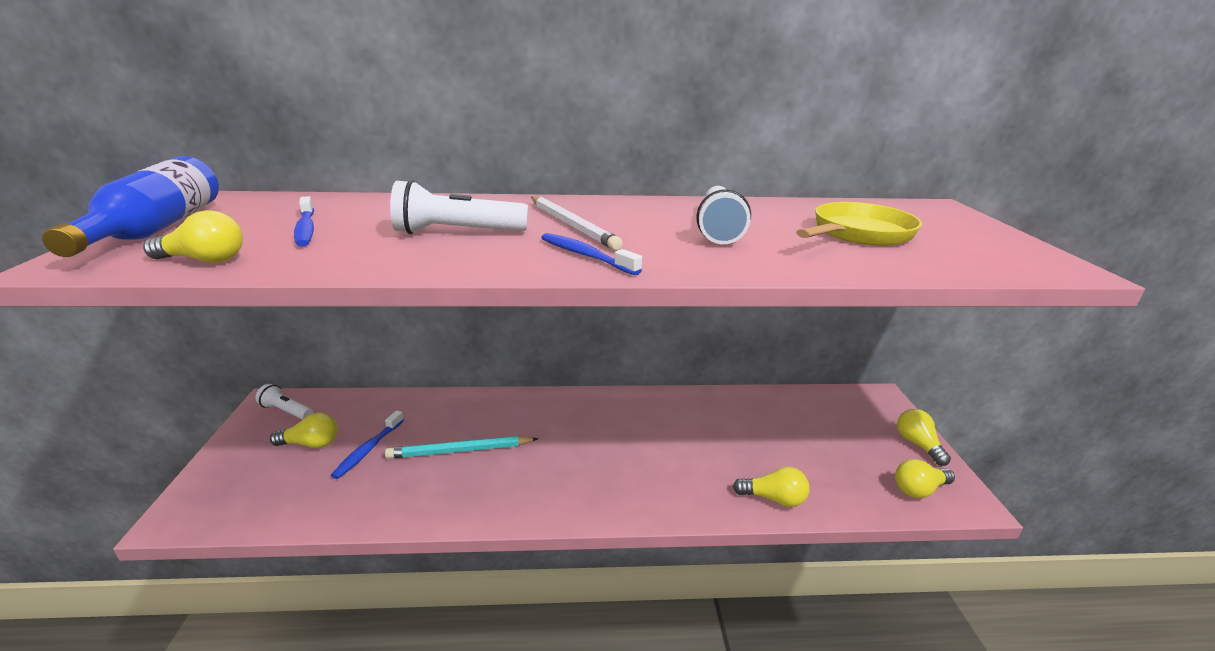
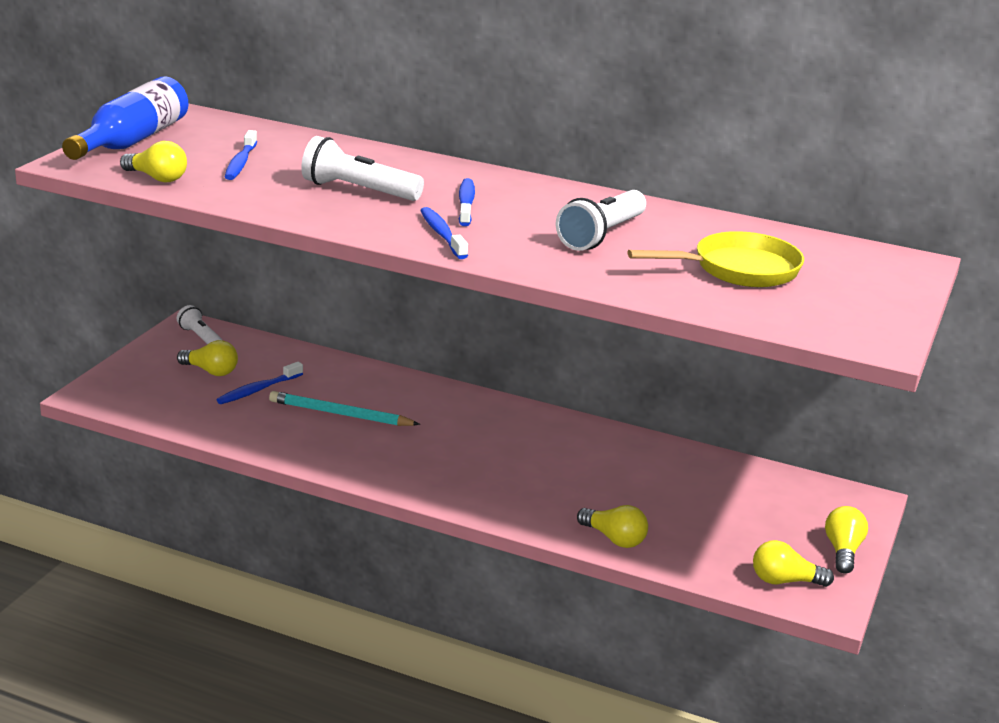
camera: 25 degrees right, 0 degrees up
(571, 225) = (466, 203): white pencil -> blue toothbrush

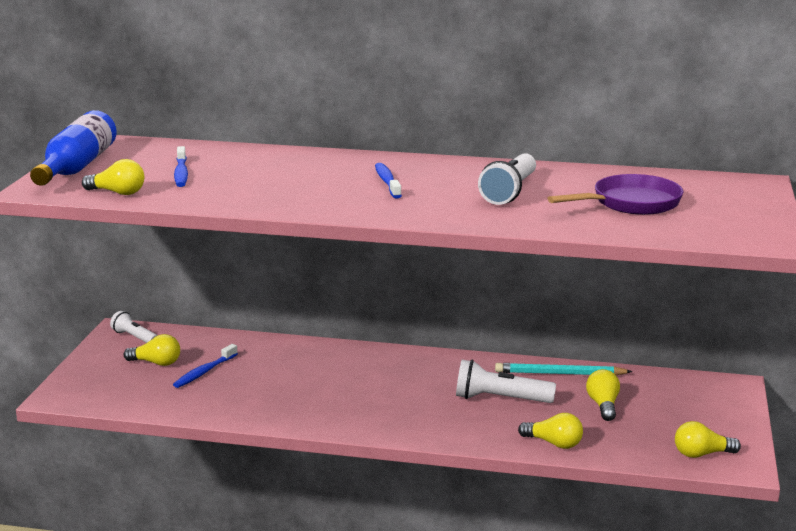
camera: 10 degrees left, 5 degrees down
(341, 414) = (284, 381): turquoise pencil -> turquoise pencil (560, 373)
(358, 190) = (293, 182): white flashlight -> white flashlight (500, 399)
(442, 234) = (383, 206): blue toothbrush -> none
(739, 269) = (631, 203): yellow pan -> purple pan
(843, 551) = (735, 425): yellow light bulb -> yellow light bulb (603, 405)

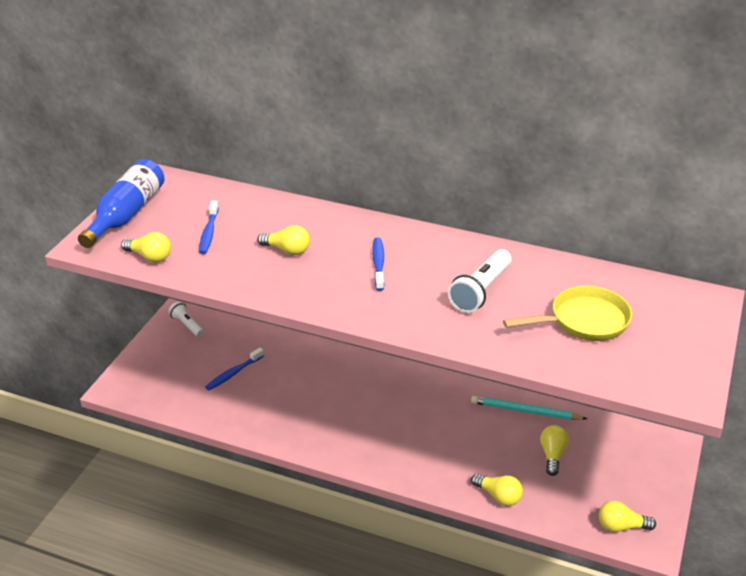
camera: 10 degrees right, 15 degrees up
(156, 363) = (198, 358): yellow light bulb -> yellow light bulb (287, 250)
(500, 399) = (467, 436): white flashlight -> none
(631, 203) = (584, 321): purple pan -> yellow pan

